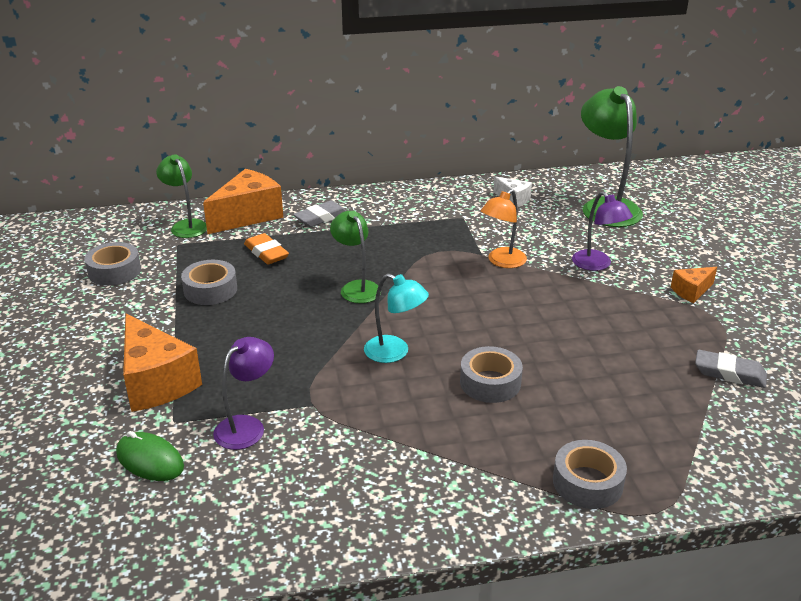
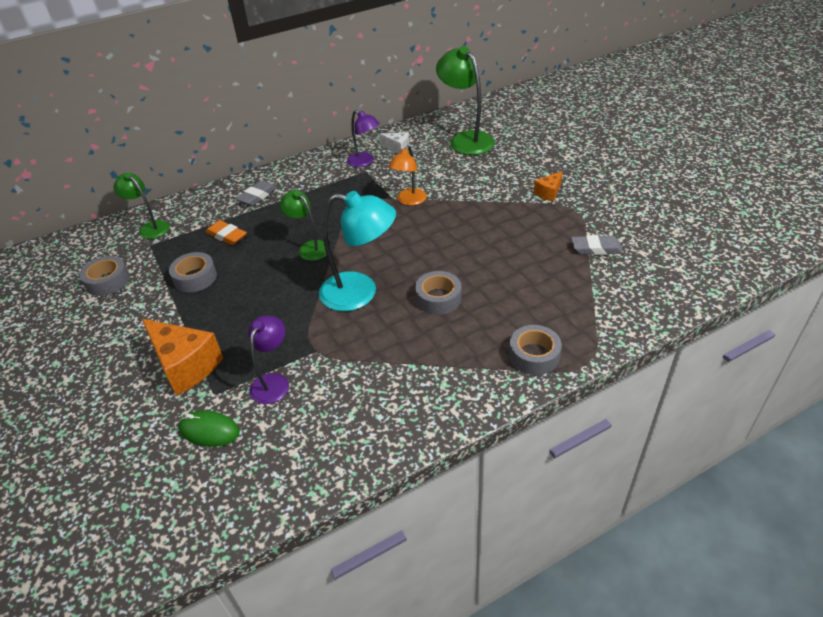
camera: 15 degrees left, 10 degrees up
(248, 216) = (198, 207): orange cheese -> none
(395, 352) = (360, 293): turquoise lamp -> turquoise lamp, size x1.68
(597, 265) = (477, 187): purple lamp -> purple lamp (365, 162)

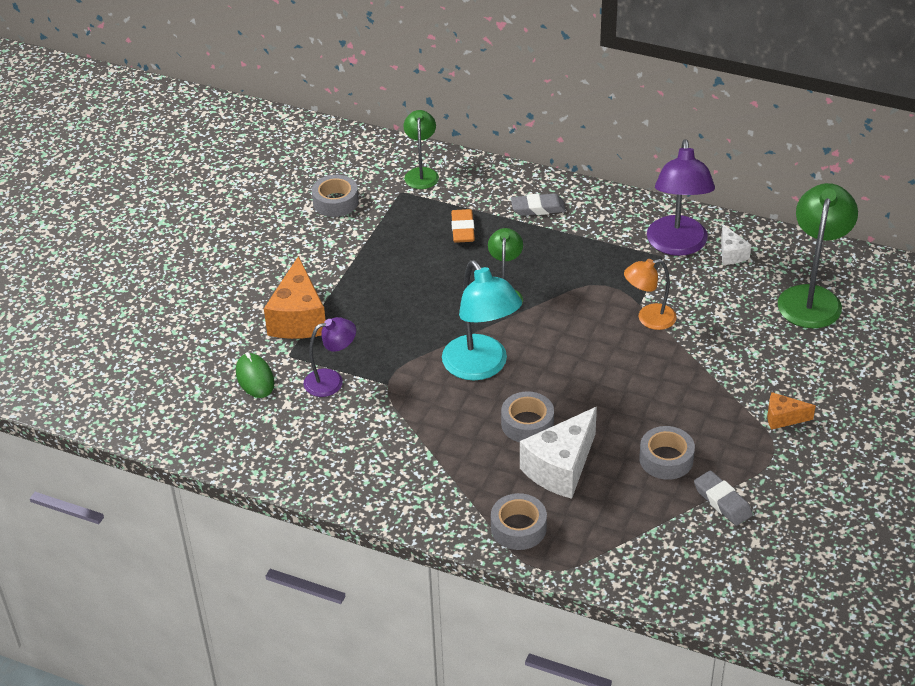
camera: 50 degrees right, 0 degrees up
(195, 278) = (392, 250): grey tape -> grey tape (666, 459)
(365, 162) = (677, 245): purple lamp -> purple lamp, size x1.68
(496, 304) = (560, 468): none -> white cheese

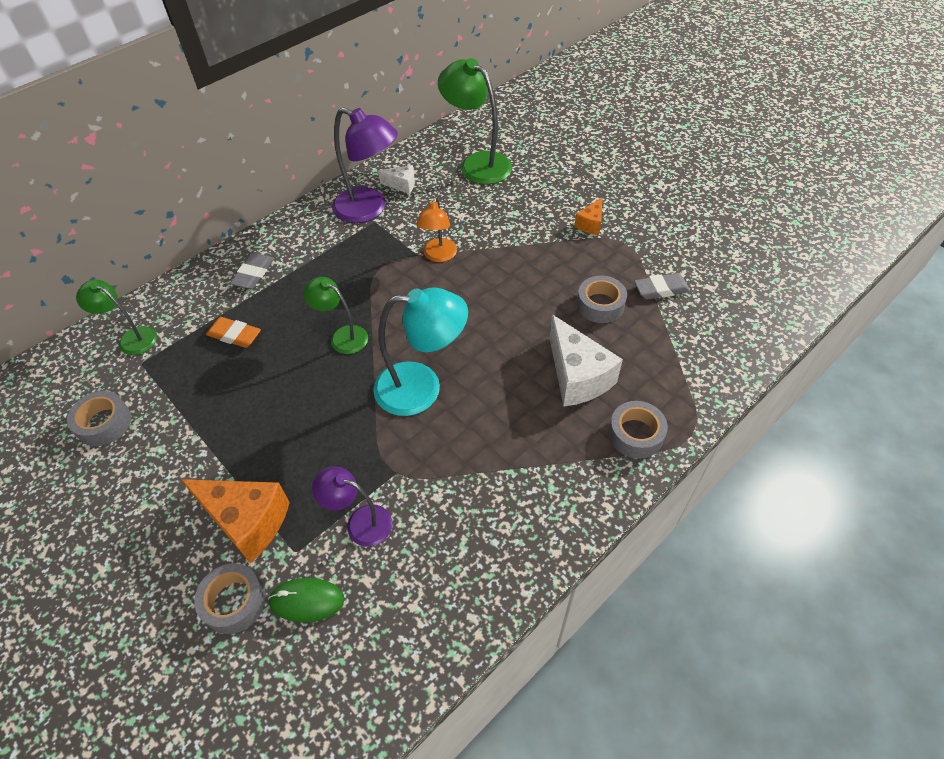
camera: 65 degrees left, 10 degrees up
(331, 380) = (360, 522): purple lamp -> purple lamp turned 75 degrees counterclockwise
(527, 424) = (512, 380): grey tape -> grey tape (234, 602)

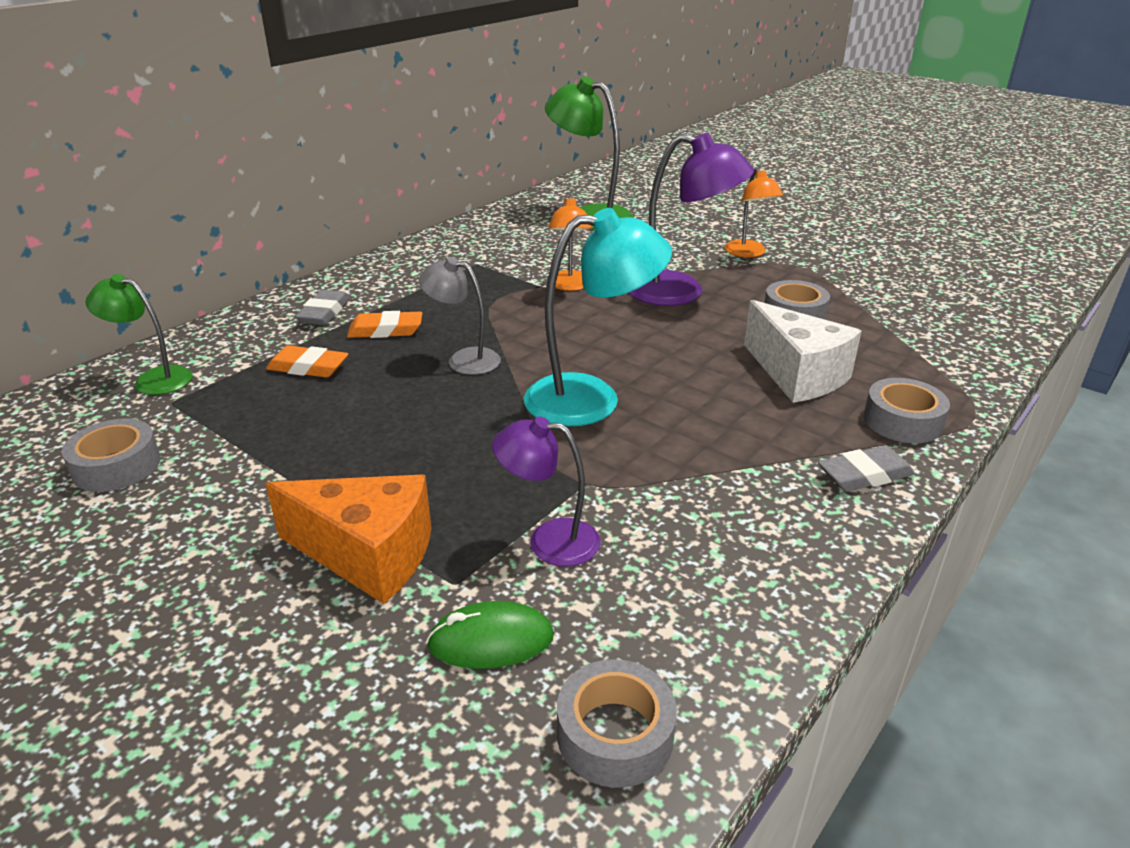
camera: 10 degrees left, 20 degrees down
(234, 602) = (366, 655): grey tape -> grey tape (615, 734)
(293, 298) = (385, 330): none -> orange eraser
(342, 336) = (464, 359): green lamp -> grey lamp
(369, 209) = (466, 254): purple lamp -> purple lamp (681, 292)
(402, 185) = (502, 234): white cheese -> none
(590, 224) = (748, 253): orange cheese -> orange lamp
(661, 289) = (862, 298): grey eraser -> grey eraser (864, 475)

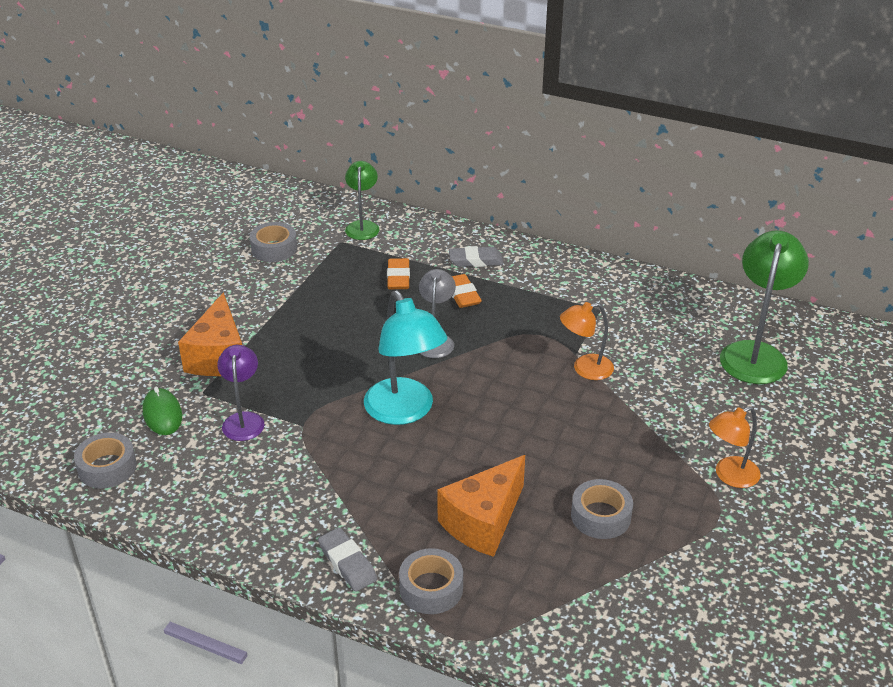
camera: 75 degrees right, 5 degrees up
(681, 292) = (608, 437): purple lamp -> none
(797, 375) = (483, 521): white cheese -> orange cheese

